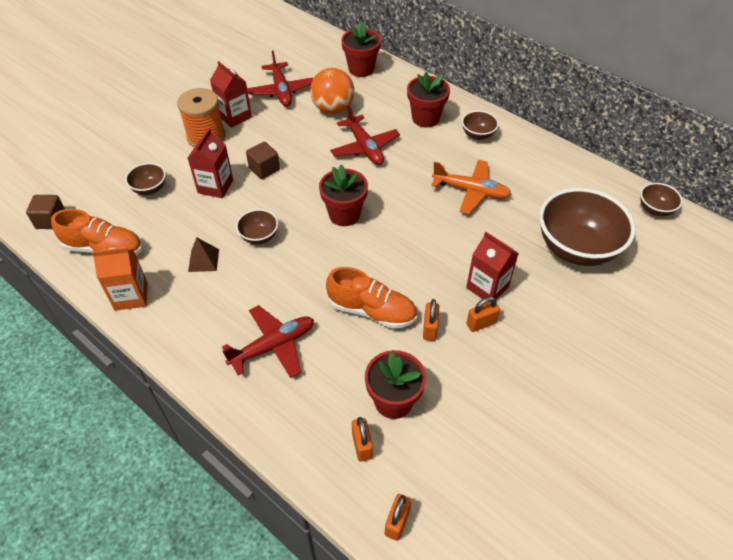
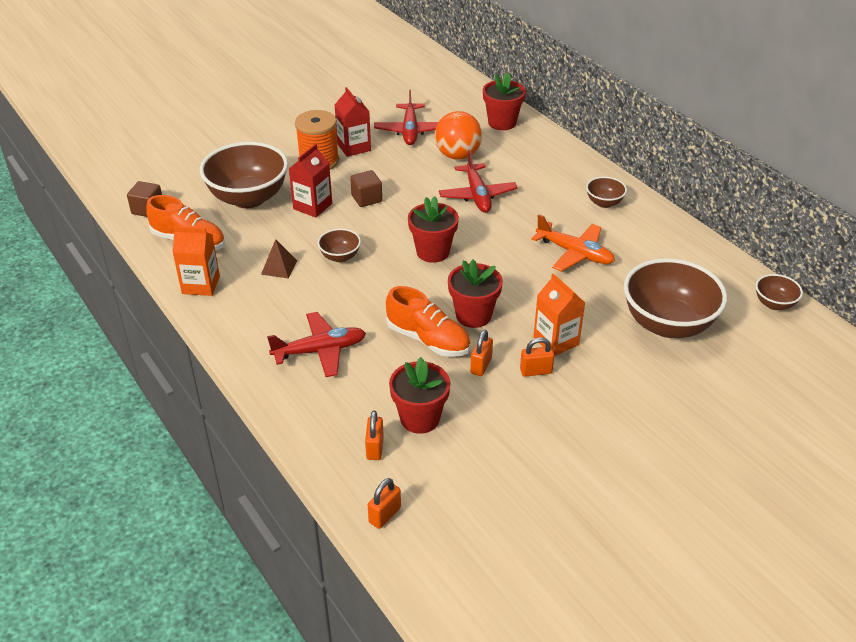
camera: 15 degrees right, 10 degrees down
(150, 189) = (248, 198): brown bowl -> brown bowl, size x2.14
(425, 118) = (553, 179): red flower pot -> red flower pot (473, 315)
(487, 287) = (556, 341): red carton -> orange carton

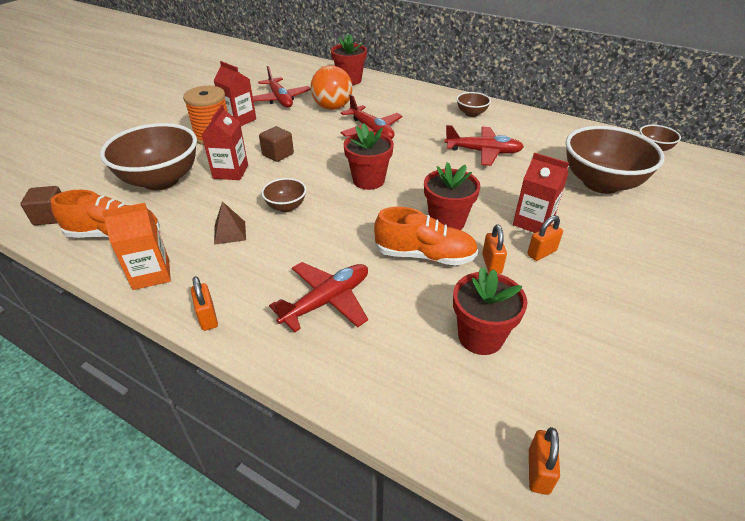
camera: 25 degrees left, 0 degrees up
(375, 448) = (462, 389): orange padlock -> orange padlock (207, 317)
(556, 341) = (533, 222): orange carton -> red carton
(575, 253) = (483, 152): orange plane -> red plane

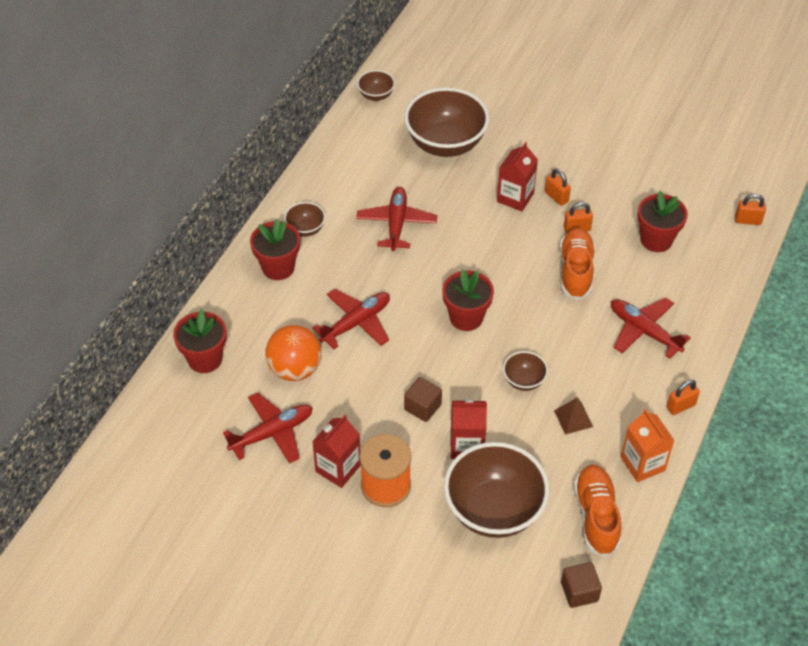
camera: 95 degrees left, 10 degrees up
(447, 222) = (526, 256): red flower pot -> red flower pot (278, 267)

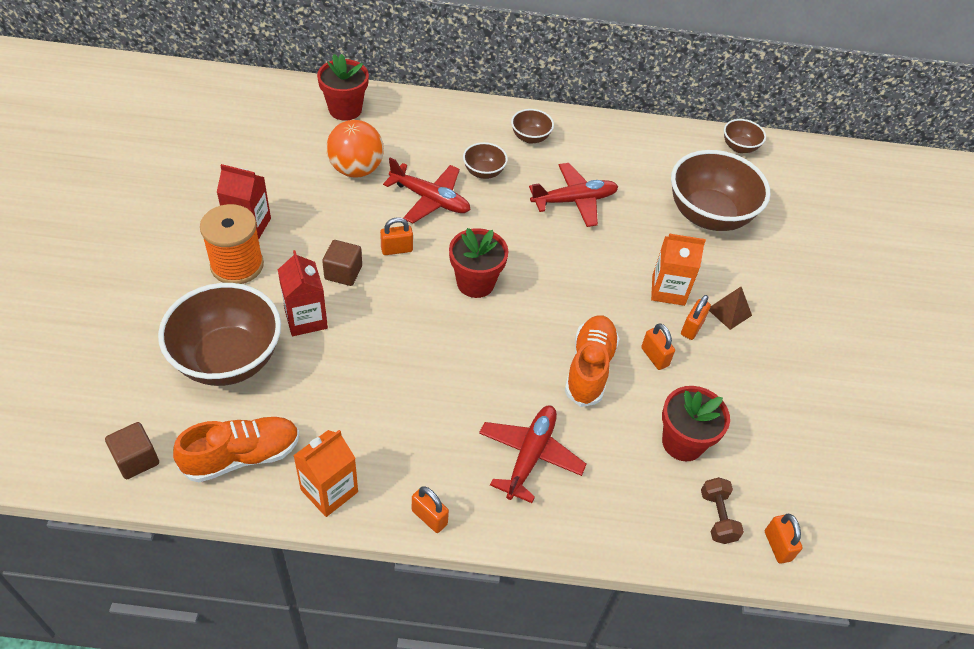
camera: 65 degrees right, 0 degrees up
(272, 433) = (276, 171): red plane -> none
(278, 267) = (473, 130): red flower pot -> none
(409, 362) = (396, 249): none -> orange padlock
(515, 197) = (668, 290): red carton -> orange carton
(524, 381) = (409, 351): brown bowl -> brown bowl (483, 172)
(573, 418) = (373, 407): brown pyramid -> brown pyramid (729, 312)
(575, 271) = (589, 368): orange shoe -> orange shoe turned 60 degrees counterclockwise
(719, 243) = (717, 517): none -> brown dumbbell

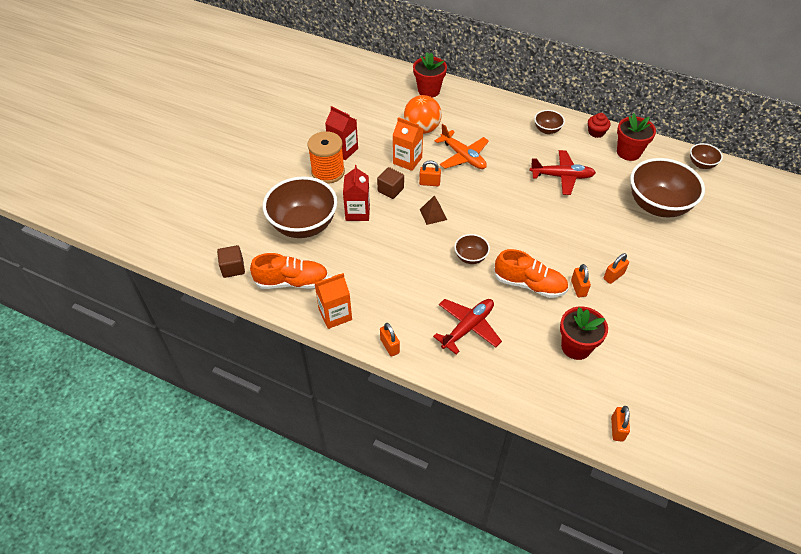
camera: 25 degrees right, 0 degrees up
(430, 199) = (463, 156): red plane -> orange plane
(475, 283) = (473, 214): red flower pot -> red flower pot (628, 152)
(483, 172) = (506, 146): brown bowl -> brown bowl (470, 257)
(589, 368) = (529, 284): orange shoe -> orange shoe turned 75 degrees clockwise
(595, 129) = (596, 132): none -> red cupcake
(668, 290) = (606, 248): orange carton -> orange carton (407, 160)
(717, 517) = (581, 399): brown dumbbell -> none
(729, 312) = (646, 272): brown pyramid -> brown pyramid (433, 214)

